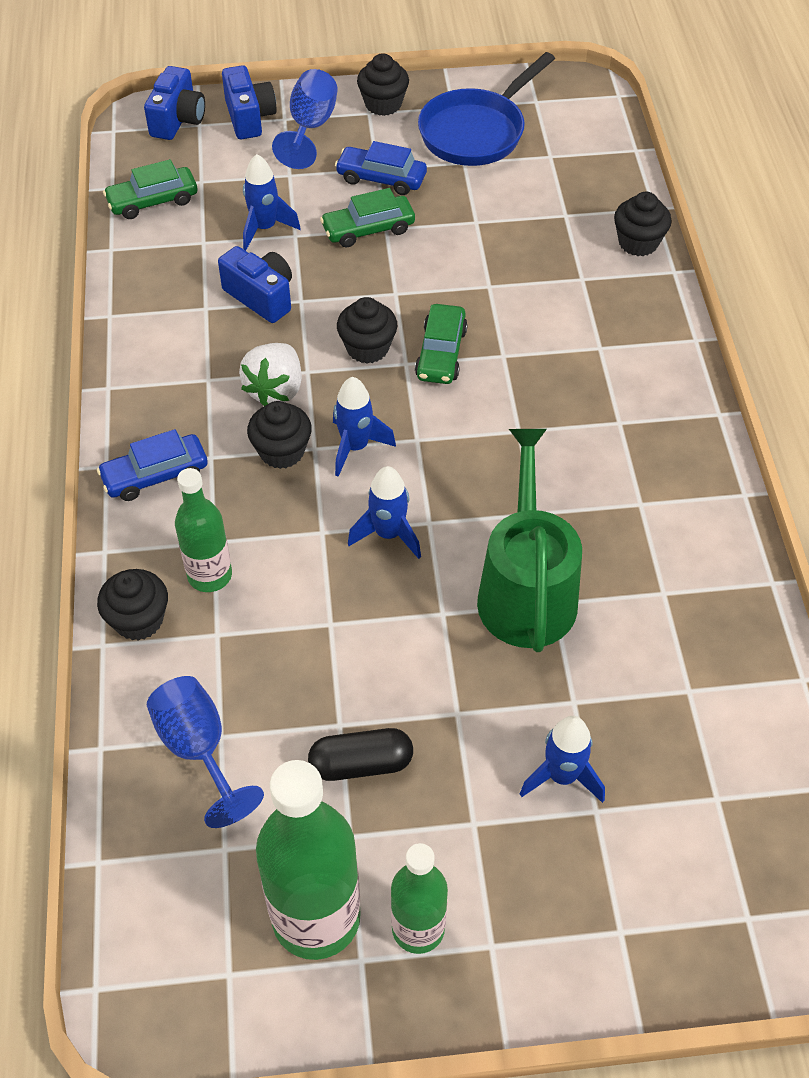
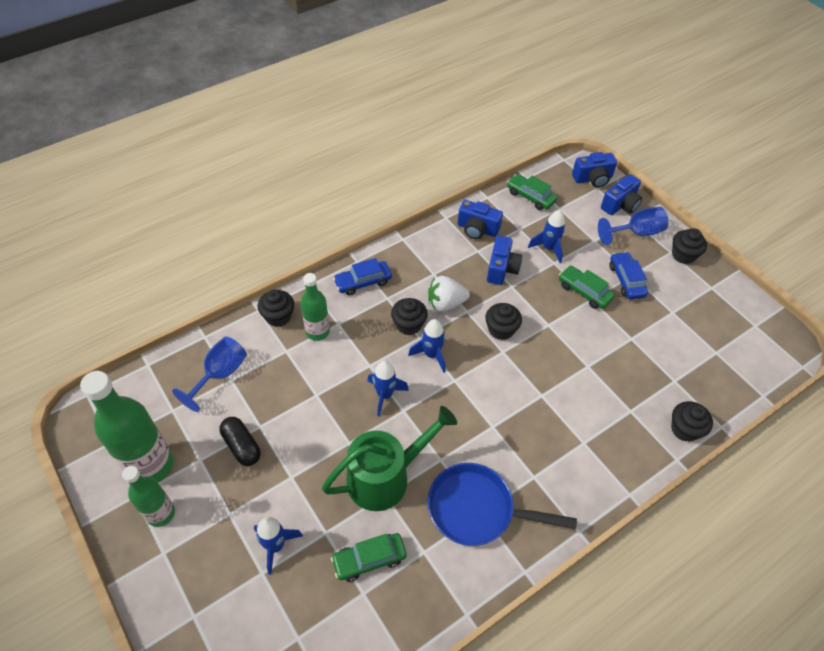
camera: 60 degrees right, 0 degrees up
(155, 475) = (363, 282): blue car -> blue car turned 60 degrees counterclockwise
(164, 289) = (477, 229): none -> blue camera
(441, 353) = (521, 364): green car -> green car (369, 559)
(476, 132) = (702, 307): blue pan -> blue pan (477, 509)

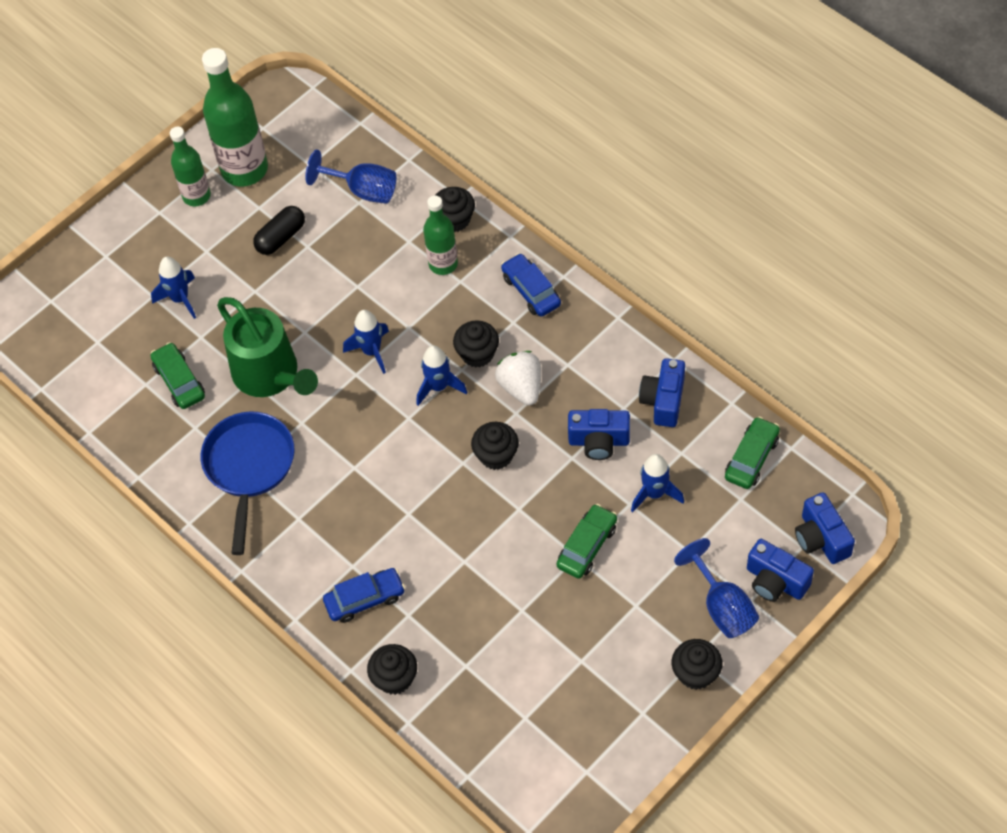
camera: 85 degrees right, 5 degrees up
(626, 280) = (623, 598): blue car -> blue car (365, 599)

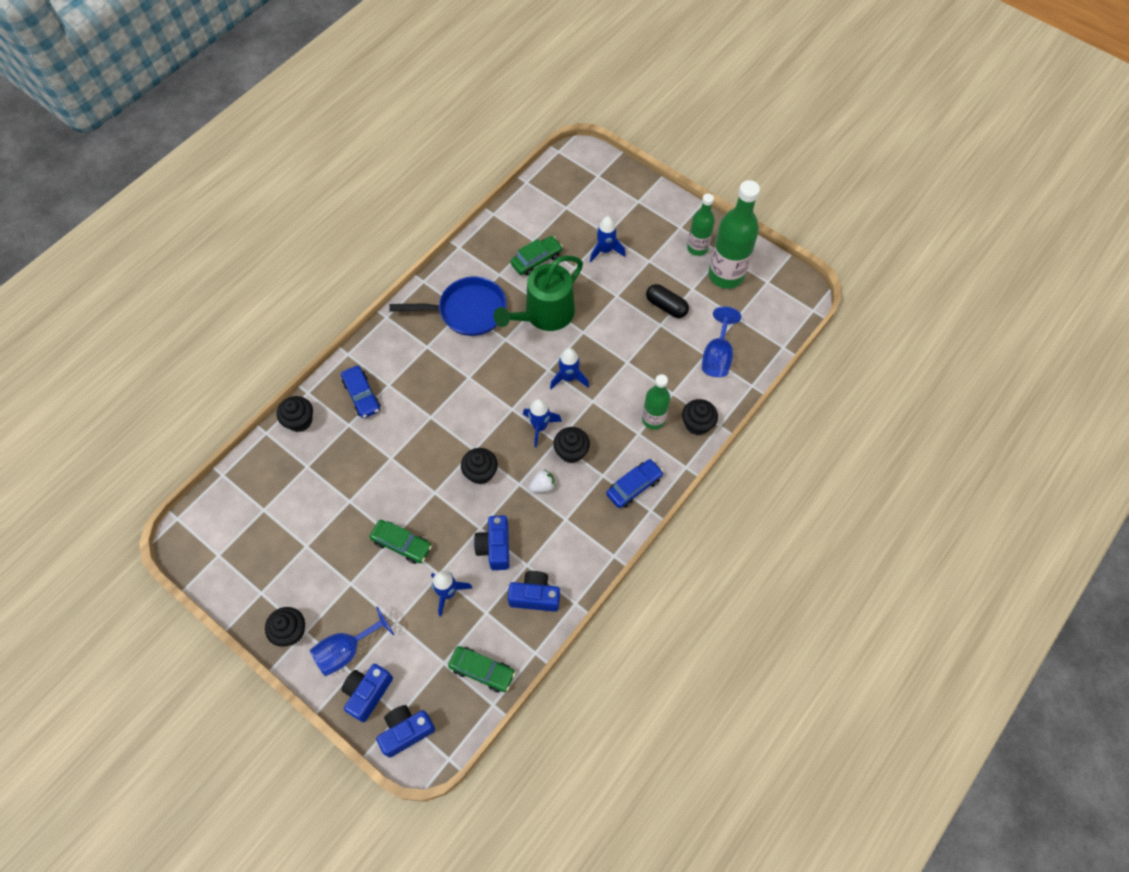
camera: 80 degrees right, 5 degrees up
(521, 387) = (542, 486): white strawberry -> white strawberry, size x0.61

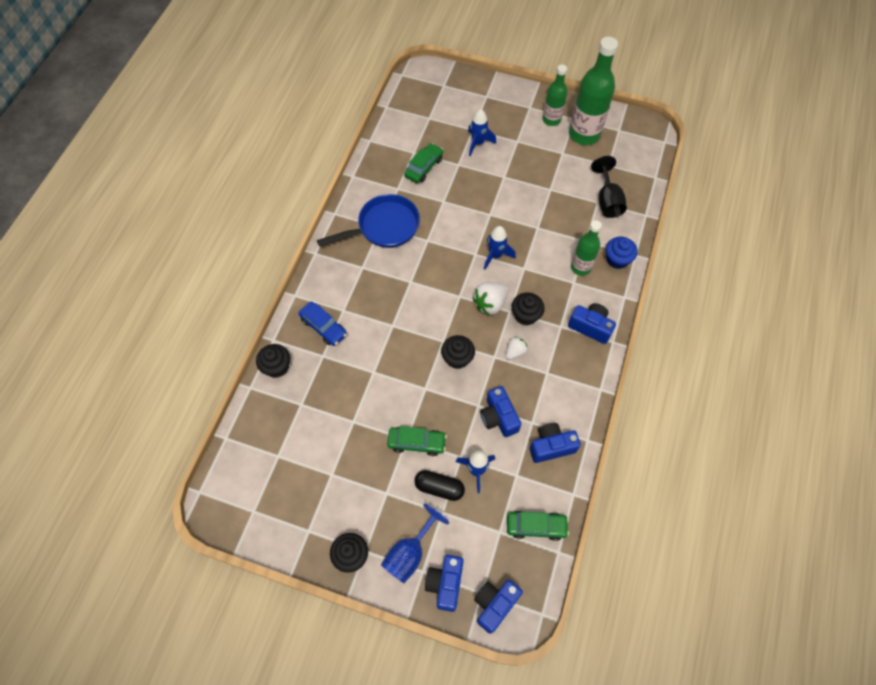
camera: 20 degrees left, 0 degrees up
(540, 427) = (490, 303): blue rocket -> white strawberry
(544, 314) = (451, 210): green watering can -> none
(634, 486) = (590, 327): blue car -> blue camera
(666, 306) = (548, 173): black capsule -> black capsule (439, 488)
(697, 424) = (617, 259): black cupcake -> blue cupcake
(717, 356) = (607, 200): blue goblet -> black goblet

